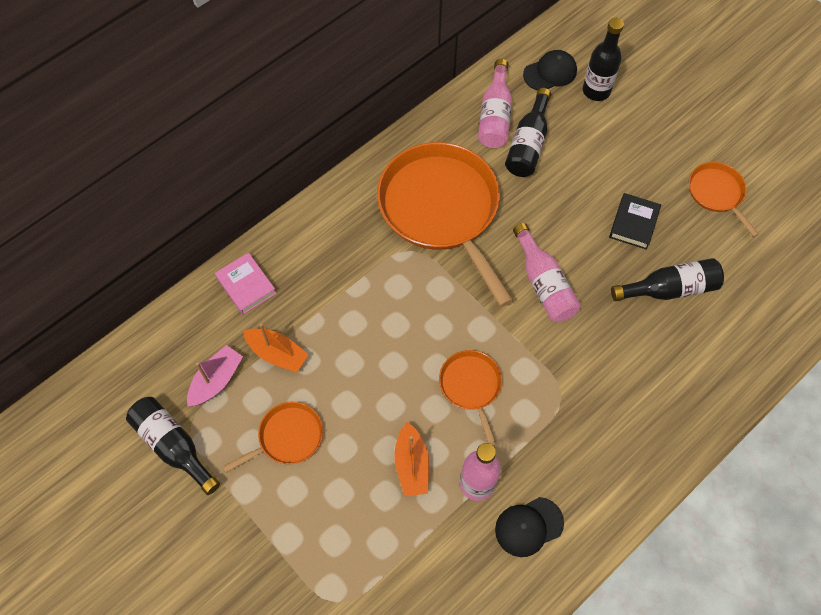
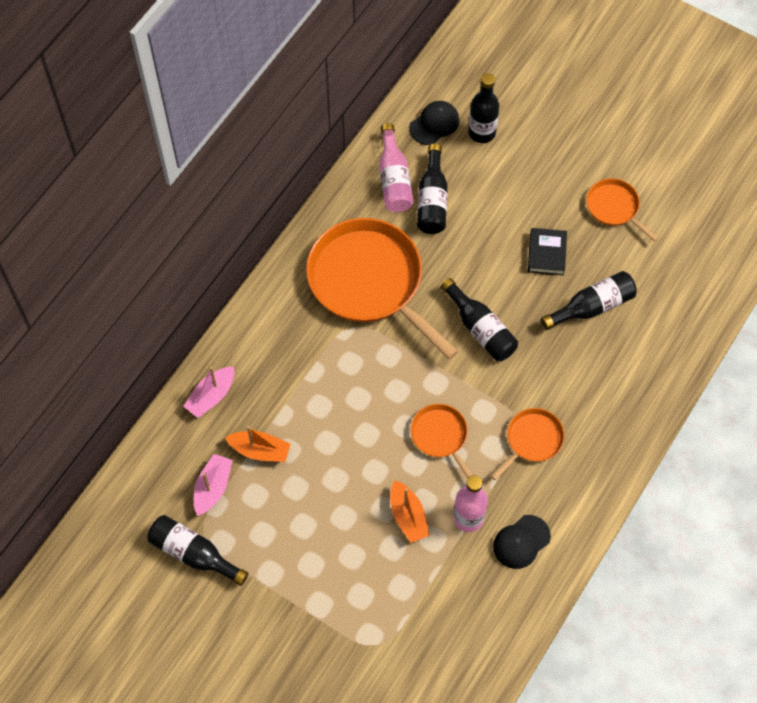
camera: 15 degrees left, 0 degrees up
(246, 286) = (211, 396): pink book -> pink boat
(287, 437) = (292, 521): orange pan -> orange pan (532, 440)
(544, 284) = (480, 329): pink bottle -> black bottle

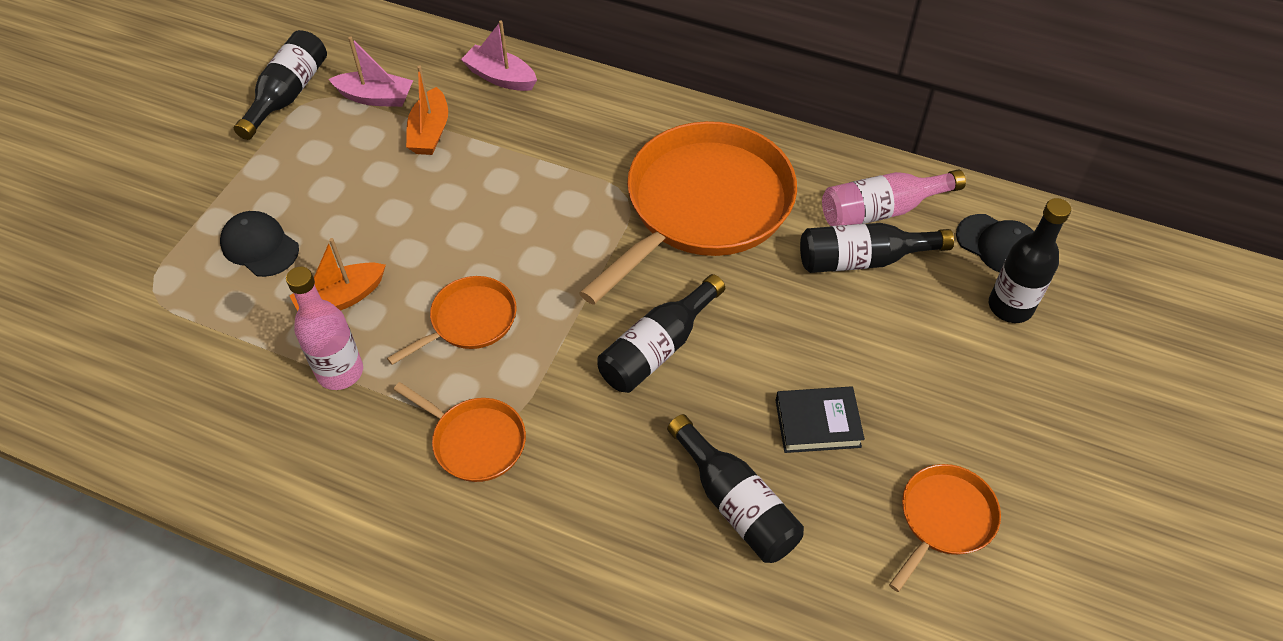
camera: 80 degrees right, 10 degrees down
(521, 542) = (301, 446): black cap -> black cap (260, 246)

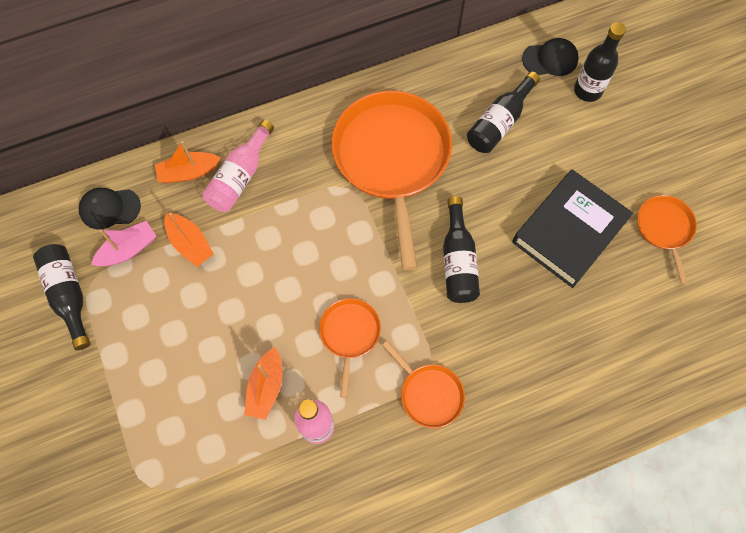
camera: 45 degrees left, 15 degrees up
(260, 246) = (179, 402): black cap -> black cap (109, 208)
(475, 441) = (429, 394): orange pan -> orange pan turned 60 degrees clockwise
(500, 77) = (188, 172): pink boat -> orange boat
(736, 503) = (577, 306): black bottle -> none
(817, 423) = (569, 231): black book -> black book, size x1.91
(881, 210) = (479, 85): pink bottle -> pink bottle (240, 176)

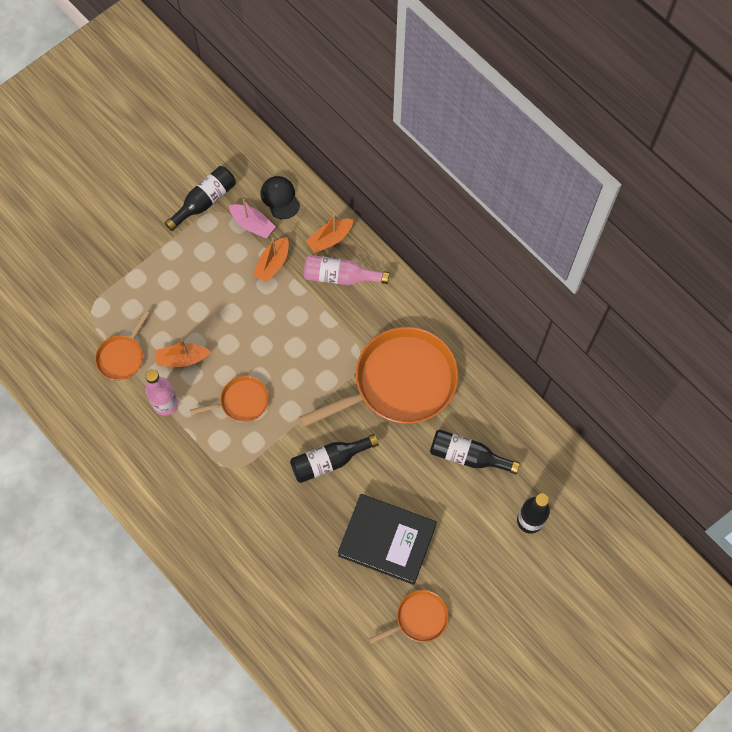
camera: 70 degrees right, 0 degrees up
(188, 172) = (330, 239): orange boat -> orange boat turned 90 degrees counterclockwise
(429, 394) = (215, 473): orange pan -> orange pan (122, 357)
(550, 59) = (549, 480): black cap -> none

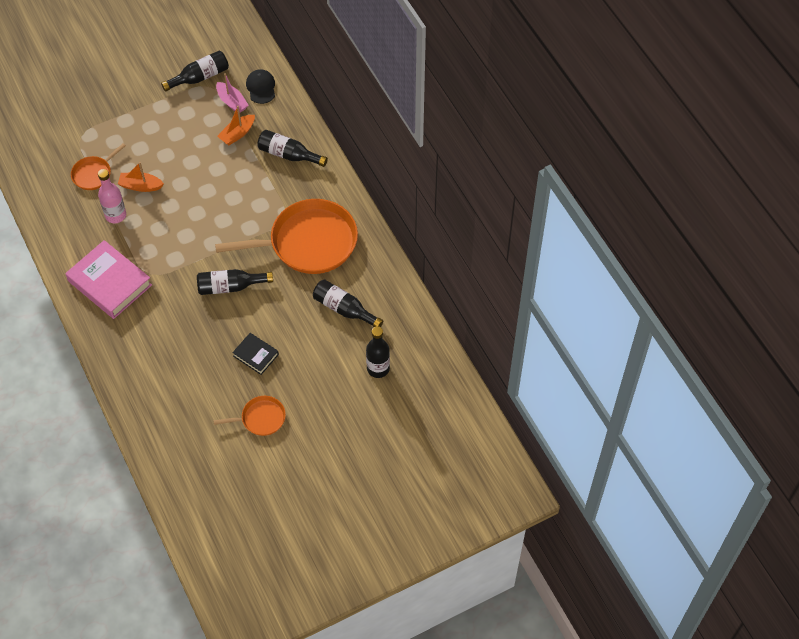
camera: 15 degrees right, 10 degrees down
(188, 493) = (110, 283): none -> pink book
(241, 401) = (176, 227): orange pan -> none
(330, 239) = (290, 126): orange boat -> none
(340, 276) = (288, 155): pink bottle -> black bottle
(387, 540) = (256, 355): black book -> black book, size x0.52

